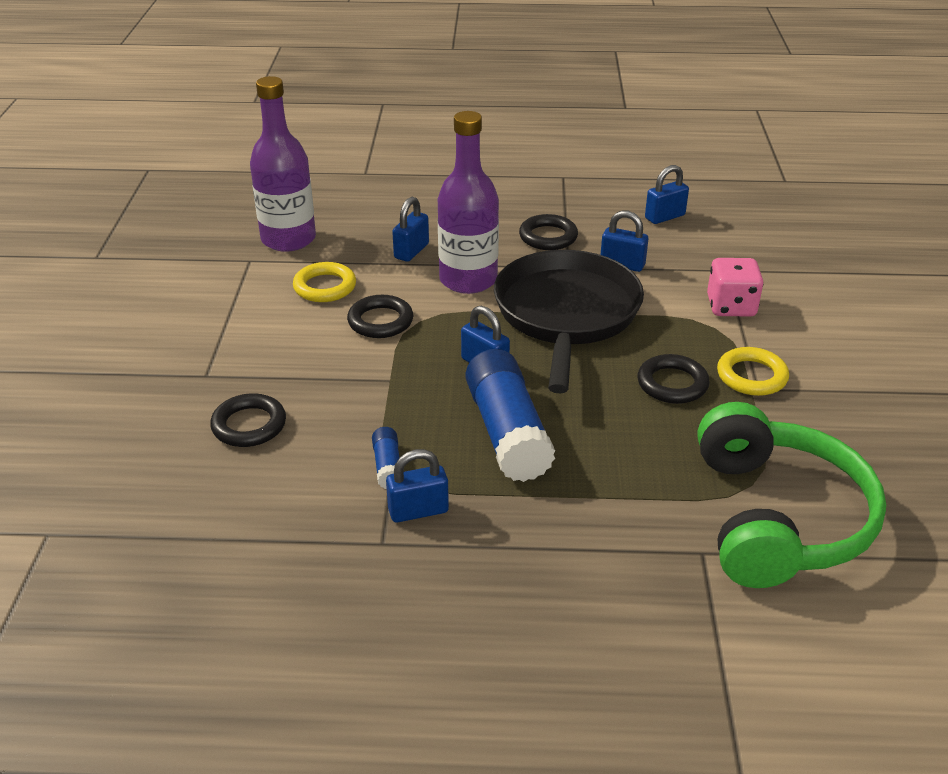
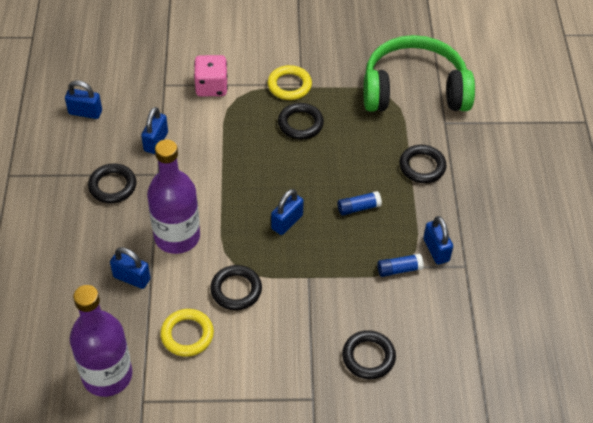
camera: 95 degrees left, 15 degrees up
(507, 433) = (358, 208): blue glue stick -> blue glue stick, size x0.45
(566, 314) = (223, 176): black pan -> none
(594, 511) = (422, 166): none -> black ring
(665, 217) = (85, 112): blue padlock -> blue padlock turned 45 degrees counterclockwise

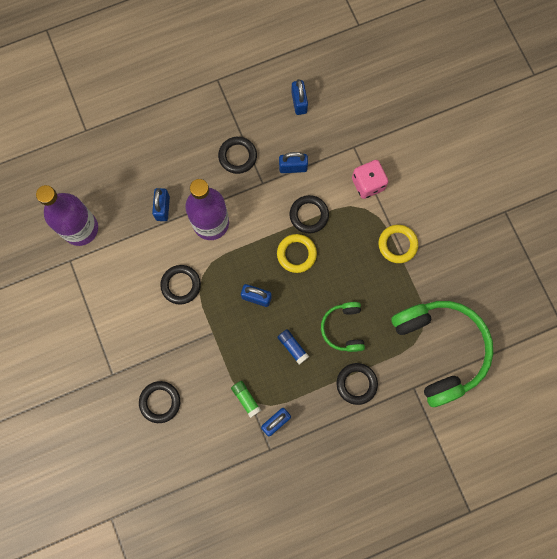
camera: 70 degrees right, 25 degrees up
(187, 335) = (131, 267): yellow ring -> yellow ring (296, 254)
(300, 124) = (359, 269): black ring -> black ring (309, 215)
(358, 158) = (343, 328): none -> green headphones
(399, 269) = (246, 399): blue glue stick -> green glue stick

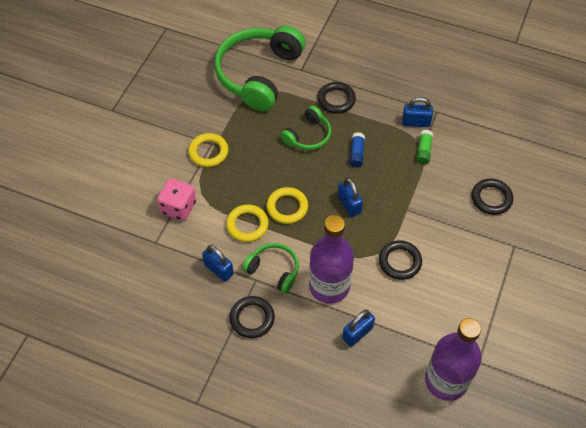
camera: 135 degrees left, 20 degrees down
(257, 200) = (273, 270): none -> green headphones
(299, 102) = (153, 315): blue padlock -> none
(309, 215) = (247, 225): black ring -> yellow ring

